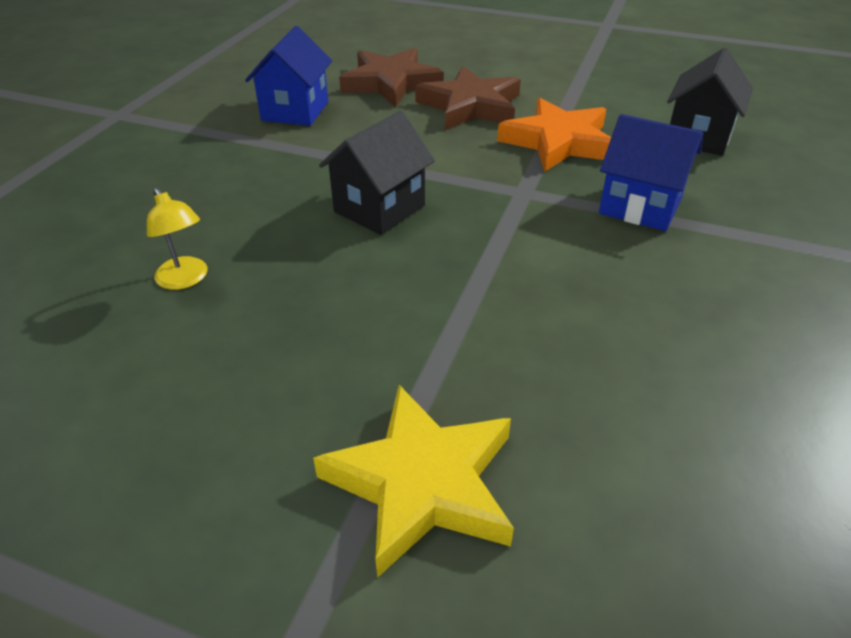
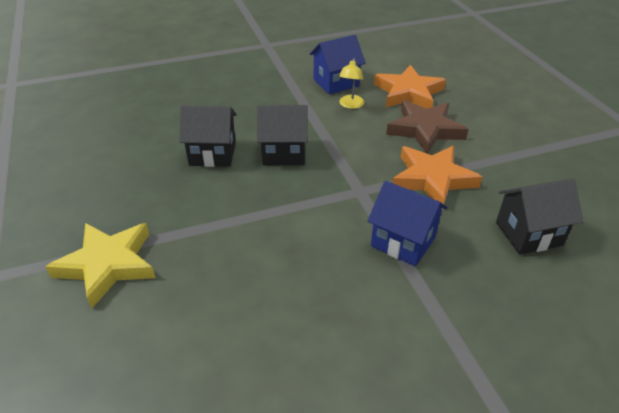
camera: 50 degrees right, 0 degrees up
(185, 280) = (172, 133): yellow lamp -> yellow lamp (350, 105)
(295, 264) = (212, 154): none -> black house
(391, 83) = (408, 93): brown star -> orange star
(640, 206) = (403, 242): blue house -> blue house turned 45 degrees counterclockwise

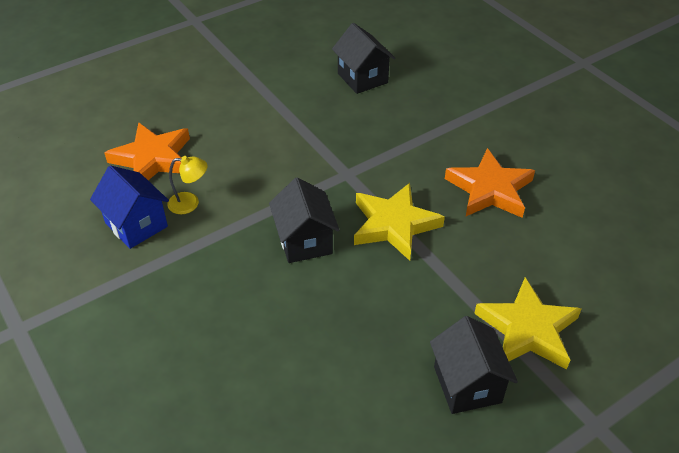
camera: 105 degrees left, 5 degrees up
(212, 154) = (326, 304): black house -> black house (467, 384)
(279, 208) = (394, 225): none -> yellow star
(403, 242) = (402, 141): blue house -> none
(425, 129) = (229, 140): brown star -> none
(432, 179) = (311, 130): orange star -> orange star (490, 189)

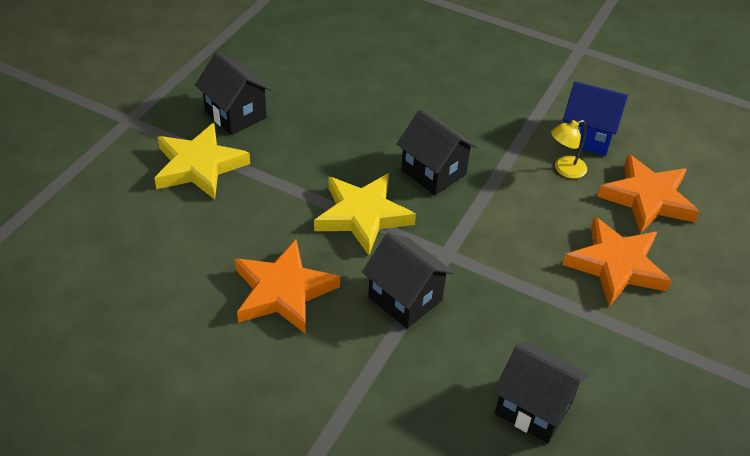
camera: 150 degrees right, 0 degrees up
(231, 126) = (616, 265): none -> orange star
(400, 155) = (405, 299): none -> black house

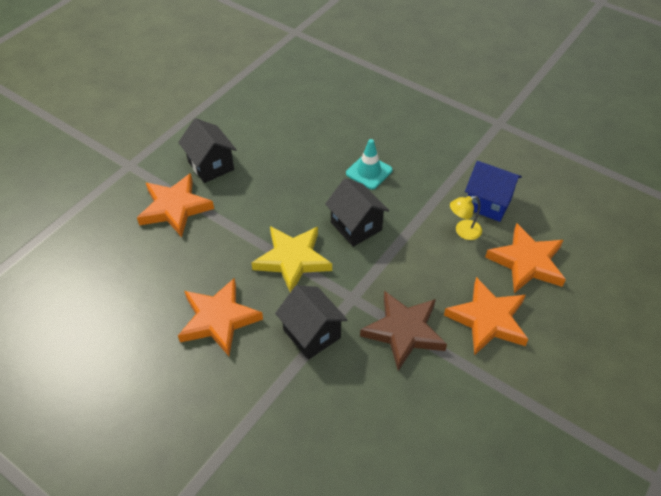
camera: 10 degrees right, 5 degrees up
(199, 166) = (175, 208): yellow star -> orange star
(436, 110) = (369, 172): none -> turquoise traffic cone
(518, 287) = (404, 331): none -> brown star
(533, 408) = (394, 437): black house -> none

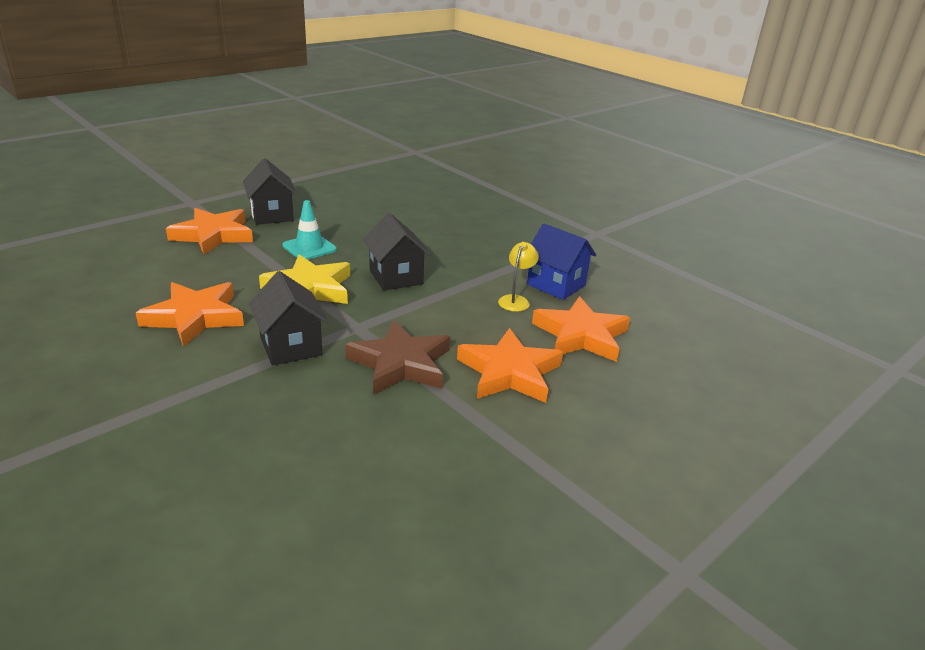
camera: 10 degrees right, 20 degrees down
(369, 172) = (434, 243): turquoise traffic cone -> turquoise traffic cone (309, 248)
(463, 231) = (516, 300): yellow lamp -> yellow lamp turned 120 degrees clockwise

